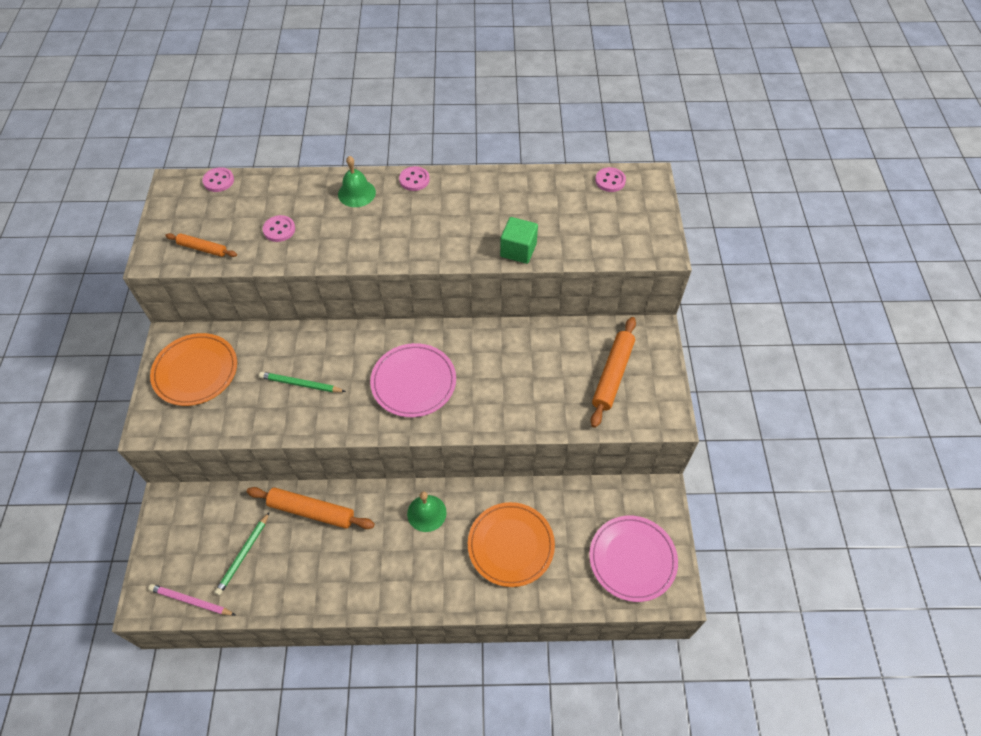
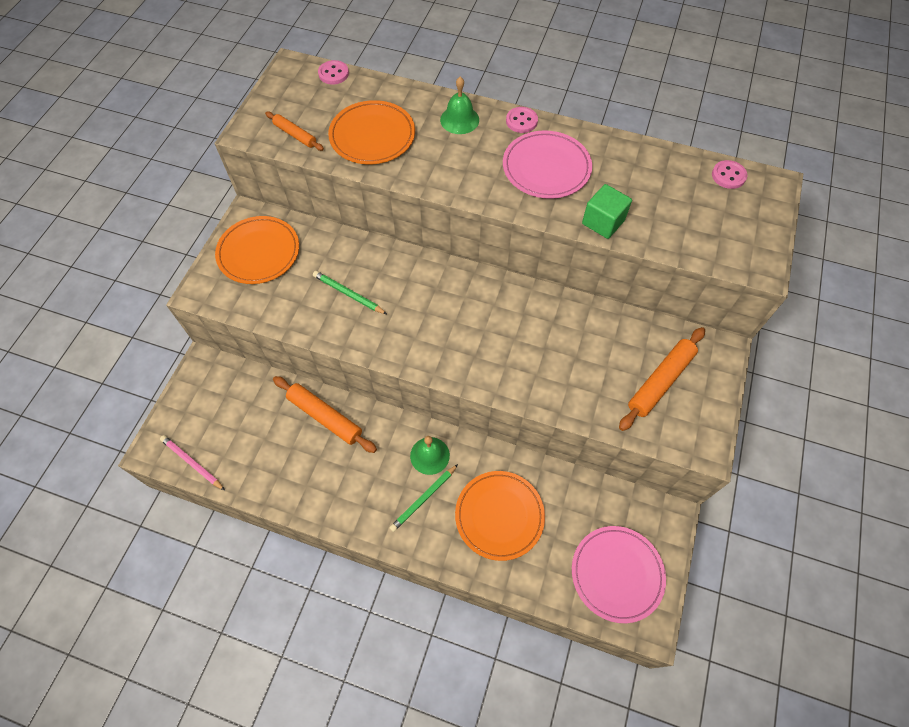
camera: 20 degrees right, 5 degrees up
(243, 555) = (251, 436): green pencil -> green pencil (424, 498)
(279, 229) = (372, 136): pink button -> orange plate
(413, 382) = (455, 325): pink plate -> pink plate (546, 168)

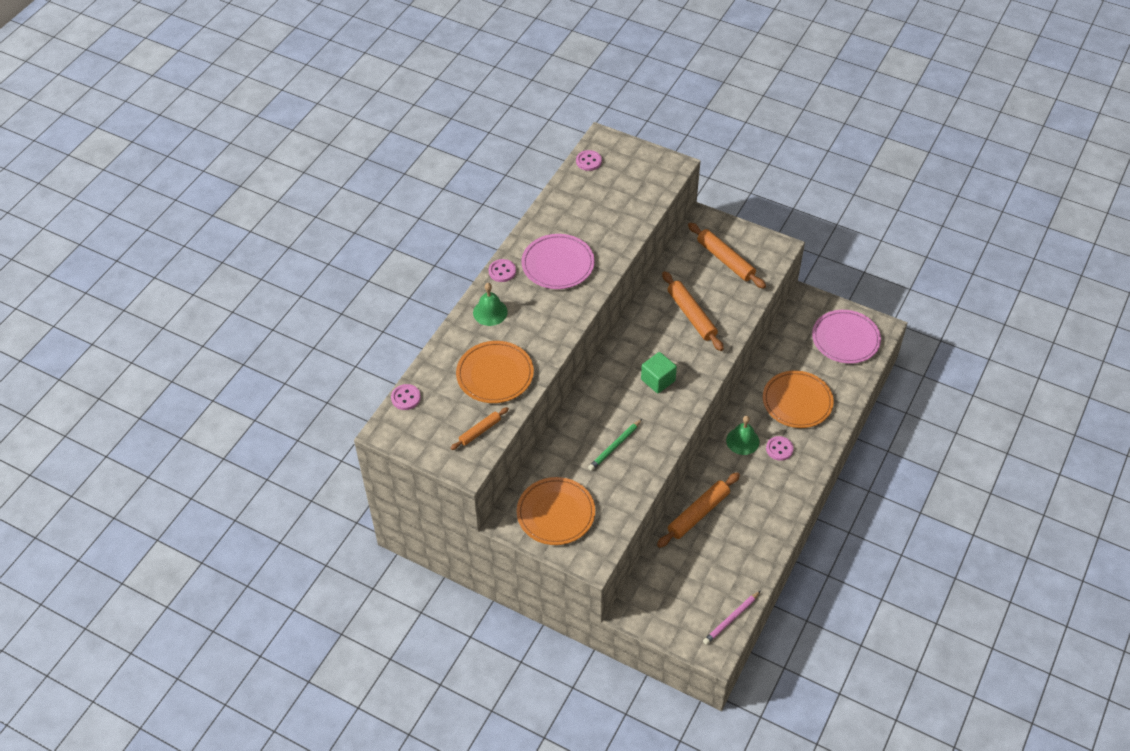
camera: 80 degrees left, 10 degrees down
(424, 498) = (779, 449): green pencil -> pink button
(556, 351) = (691, 315): none -> orange rolling pin
(603, 222) = (619, 241): green cube -> green cube (658, 380)

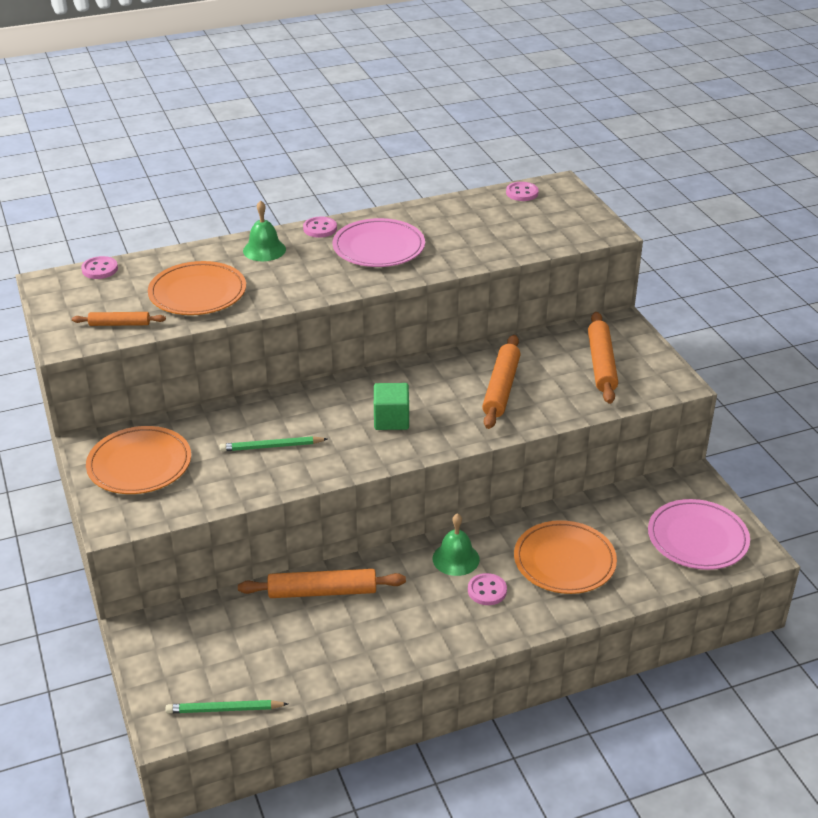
camera: 40 degrees right, 15 degrees down
(731, 619) = (224, 709): pink pencil -> green pencil

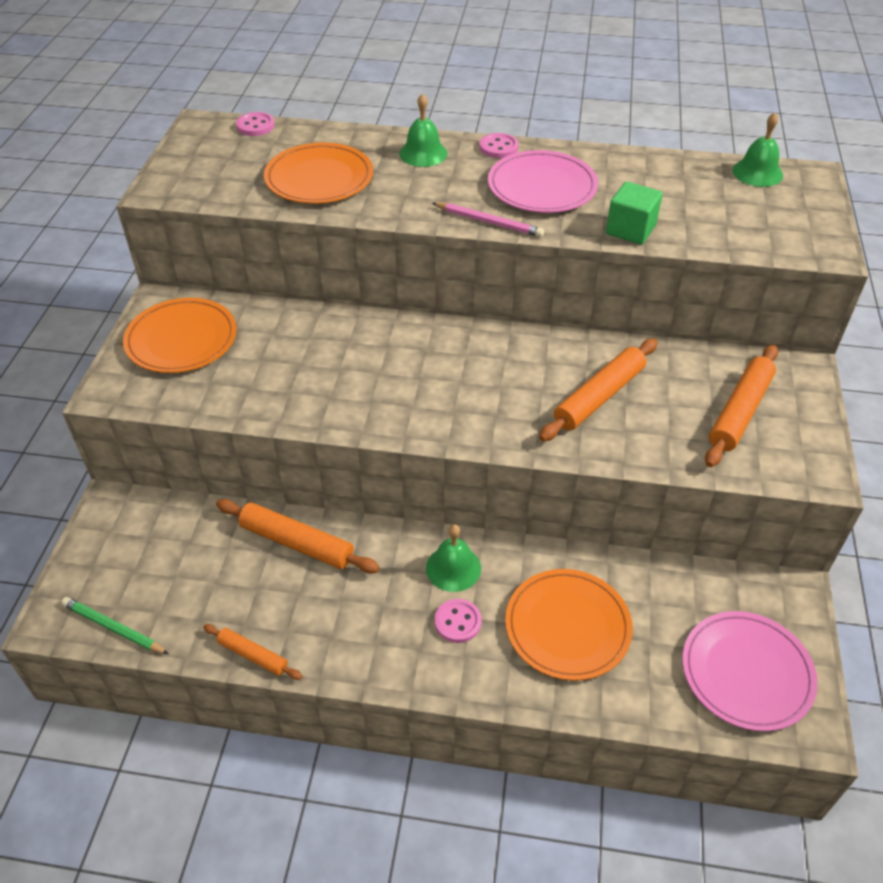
camera: 30 degrees right, 10 degrees up
(119, 324) = (220, 187): orange rolling pin -> orange rolling pin (253, 655)
(271, 446) = (312, 370): green pencil -> none
(362, 284) = (489, 222): none -> pink pencil
(391, 420) = (452, 387): green cube -> green cube (630, 230)
(522, 193) = (757, 172): pink button -> green bell

